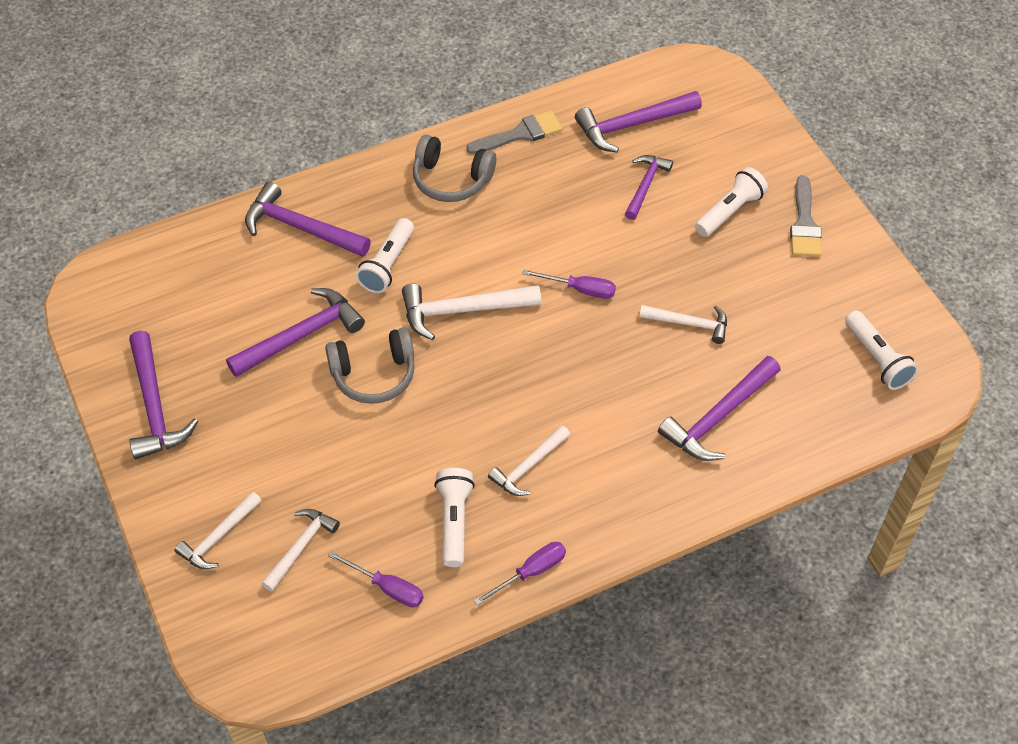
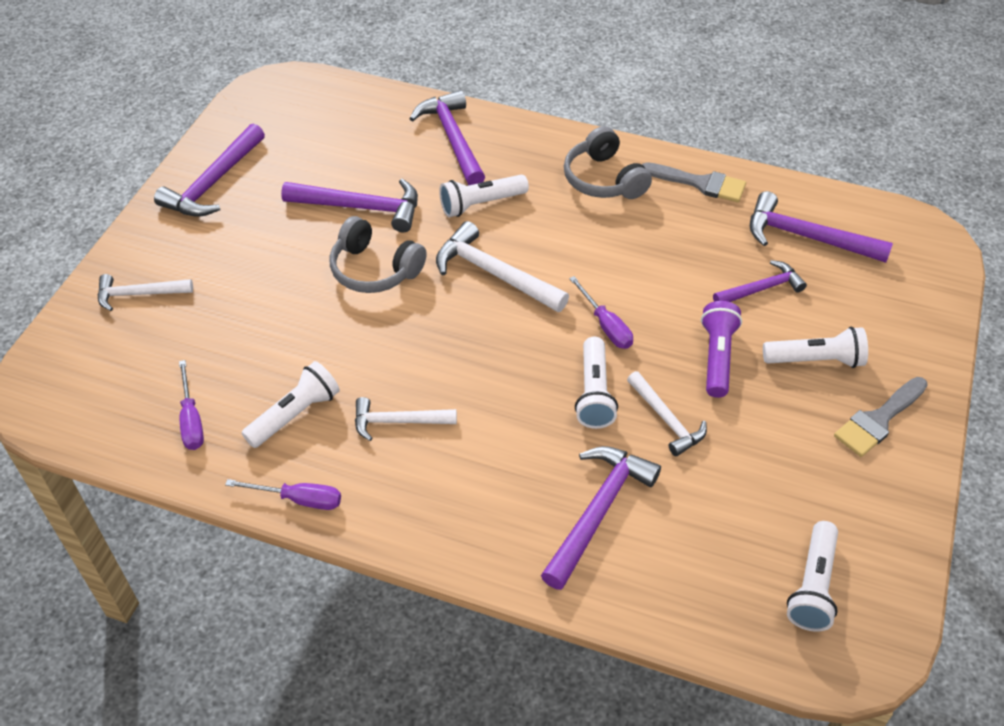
camera: 45 degrees right, 5 degrees down
(301, 547) = (177, 344): white hammer -> none
(627, 342) = (594, 393): none -> white flashlight
(672, 256) = (717, 357): none -> purple flashlight
(718, 417) = (598, 512): purple hammer -> purple hammer turned 120 degrees clockwise

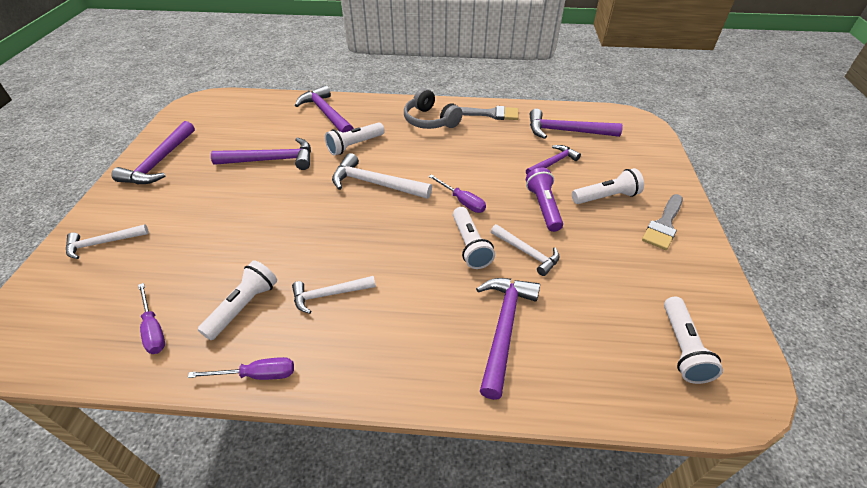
camera: 15 degrees left, 5 degrees down
(375, 269) = (289, 195): grey headphones -> none

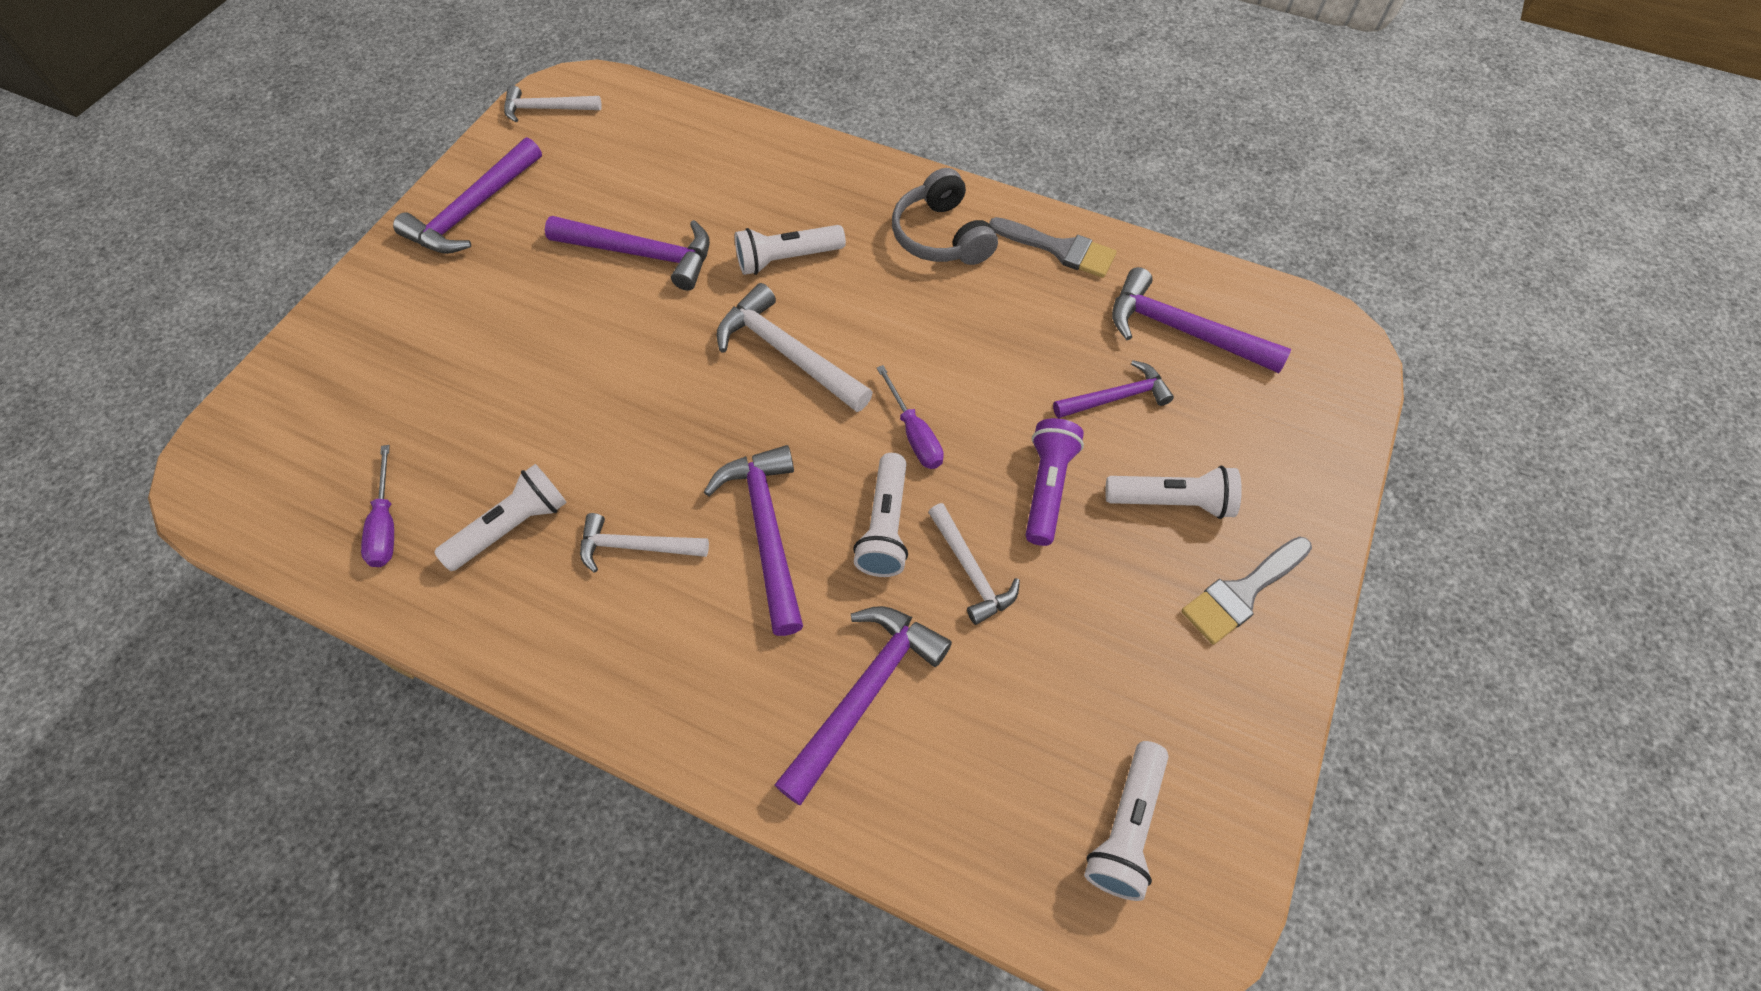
camera: 20 degrees right, 15 degrees up
(103, 243) = (357, 350): white hammer -> white hammer (546, 109)
(257, 375) = (495, 645): purple screwdriver -> none
(326, 113) = (767, 171): purple hammer -> purple hammer (767, 531)

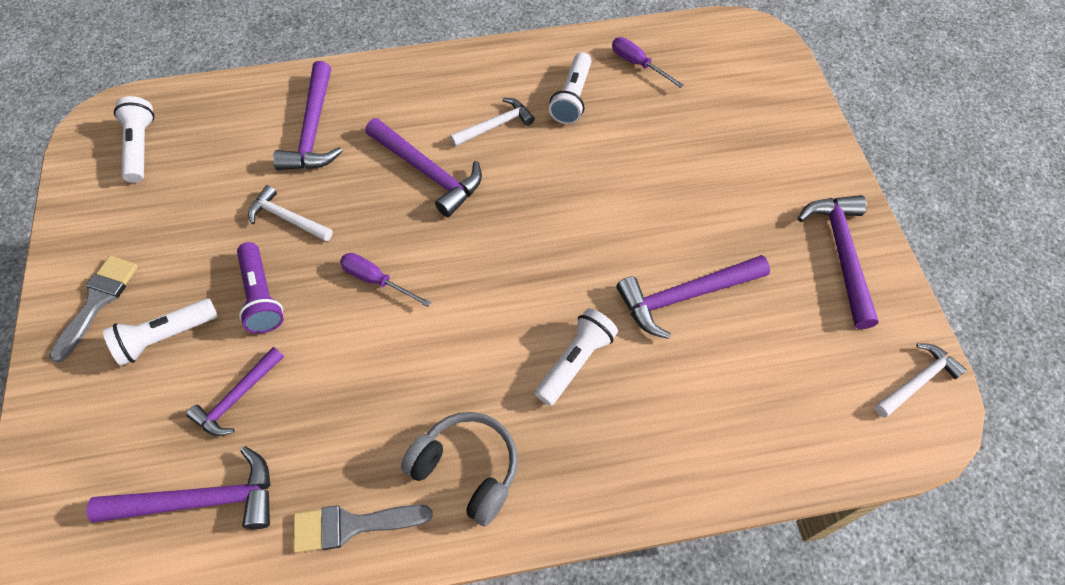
camera: 145 degrees right, 0 degrees up
(788, 353) = (508, 285): white hammer -> none
(885, 526) = (357, 213): white flashlight -> none

